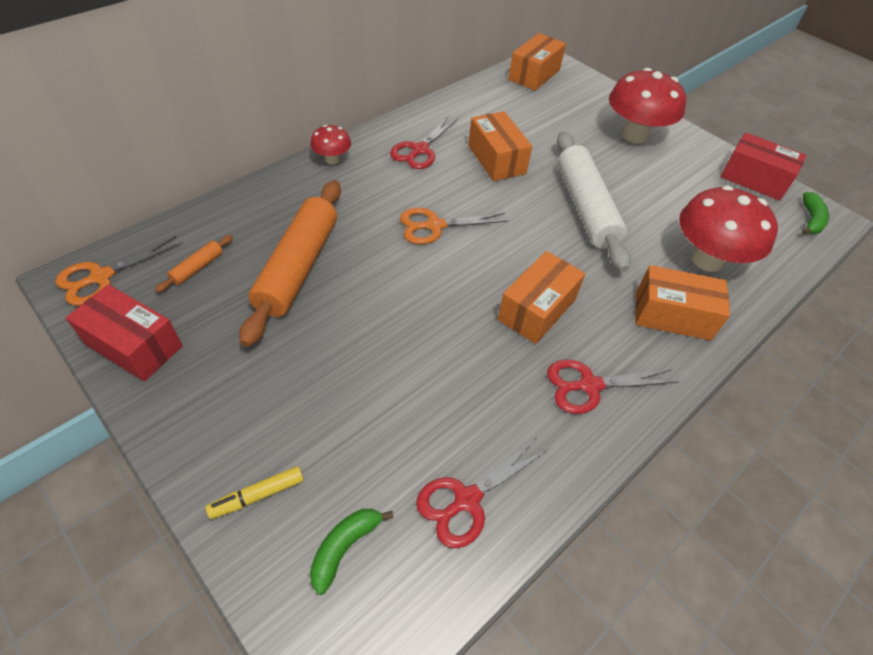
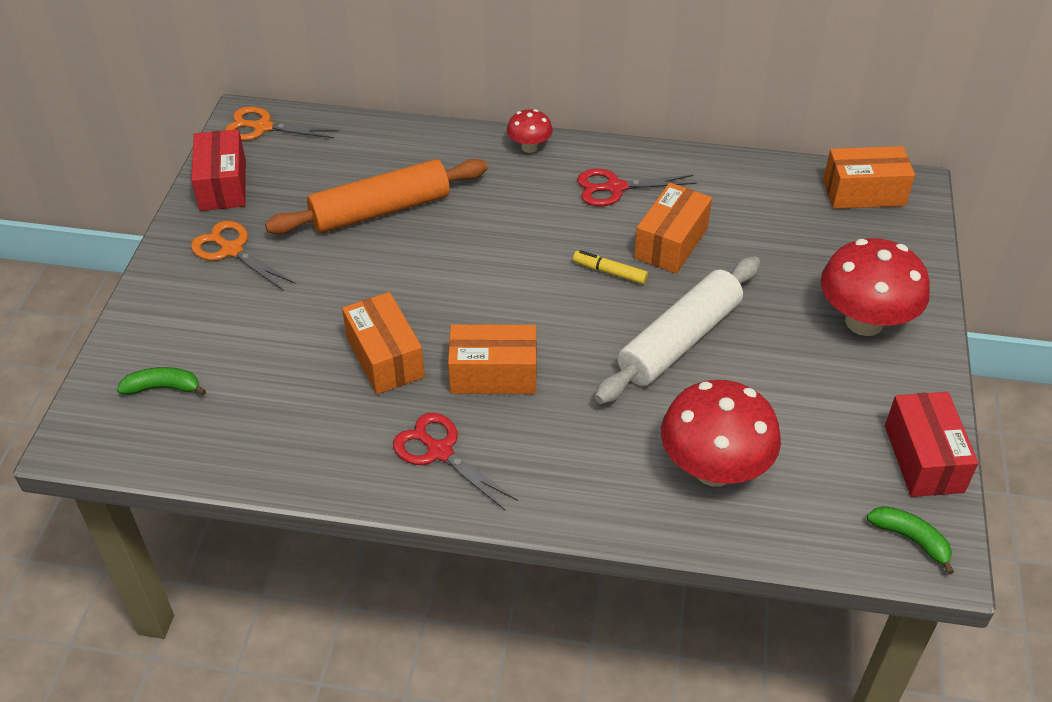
camera: 55 degrees right, 5 degrees down
(197, 268) = (321, 163): orange rolling pin -> none
(257, 495) = (164, 322): yellow marker -> yellow marker (609, 272)
(435, 226) = (522, 256): orange scissors -> orange scissors (231, 250)
(467, 500) = (255, 431): red scissors -> none
(672, 315) = (594, 474): orange box -> orange box (385, 358)
(811, 220) = (911, 539): green banana -> green banana turned 120 degrees counterclockwise

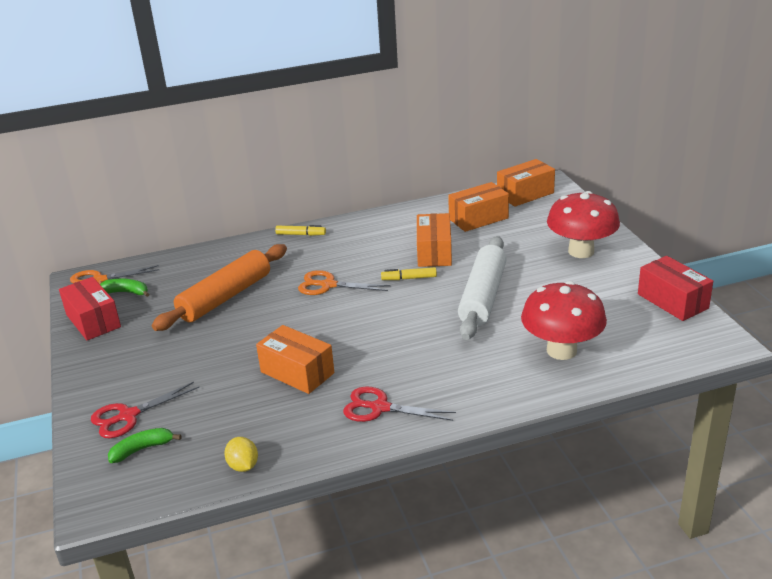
camera: 25 degrees left, 15 degrees down
(231, 250) = (131, 354): orange scissors -> orange scissors (328, 285)
(246, 460) = (243, 466): none -> yellow lemon
(493, 374) = (380, 355): orange box -> orange box (478, 218)
(529, 147) = (301, 234): red mushroom -> yellow marker
(615, 188) = (375, 237): red scissors -> red scissors (128, 416)
(911, 539) = (701, 340): green banana -> green banana (127, 292)

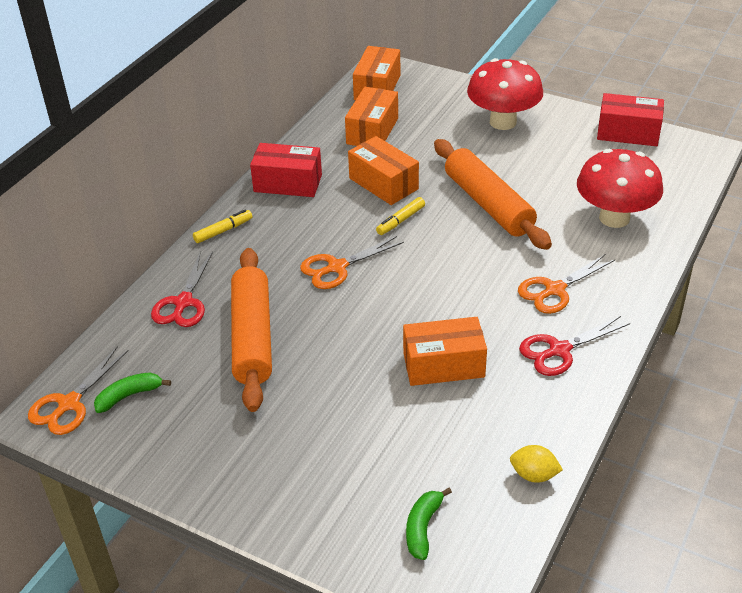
camera: 45 degrees left, 10 degrees up
(93, 321) = (144, 448): red box -> red box (288, 183)
(128, 416) = (355, 509): red scissors -> red scissors (183, 303)
(439, 371) = (554, 290): none -> orange scissors
(483, 296) = (488, 204): white rolling pin -> orange rolling pin

